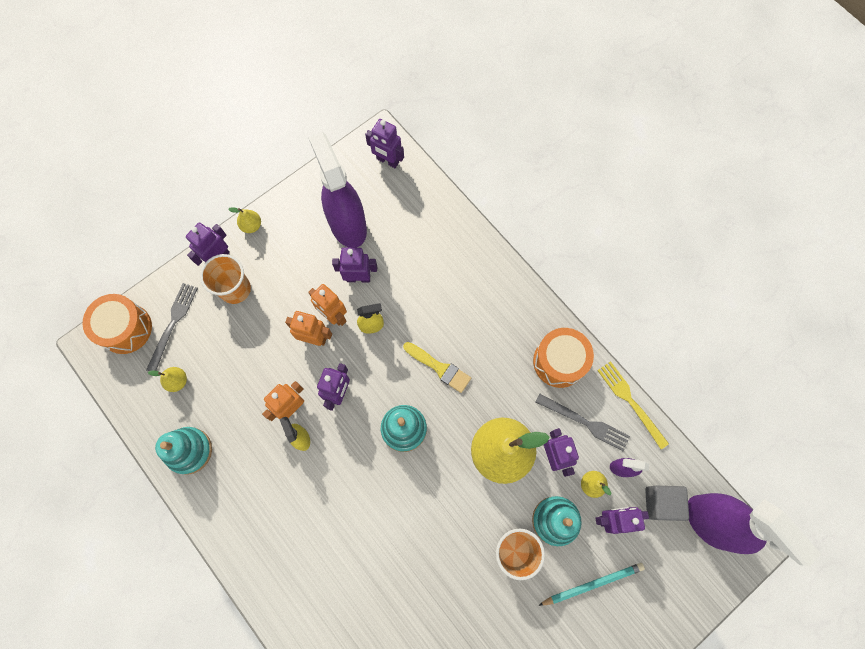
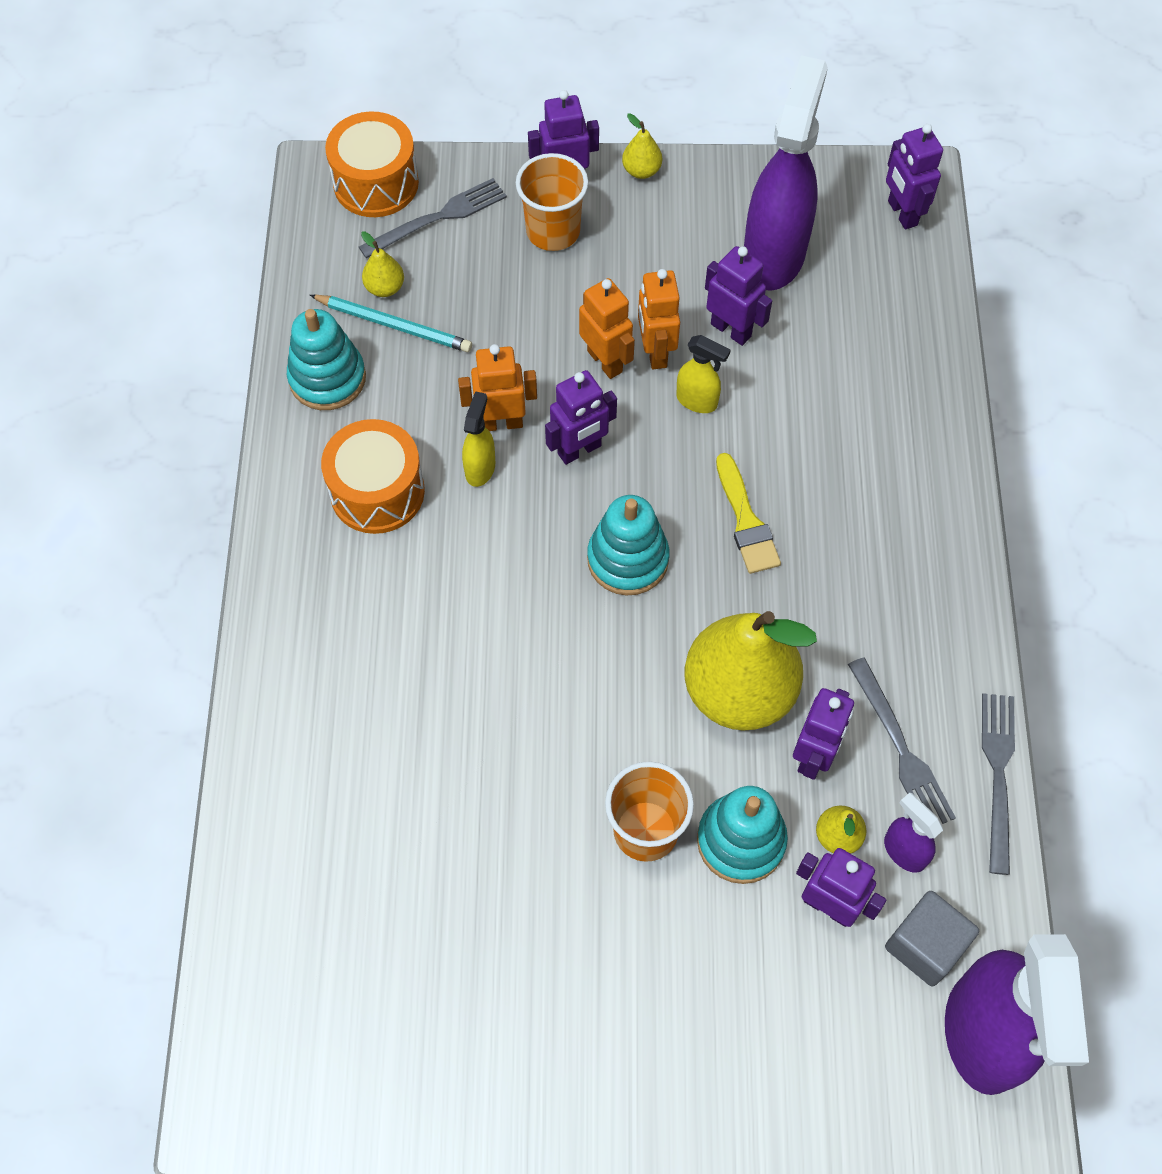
camera: 40 degrees right, 10 degrees down
(559, 361) = (932, 640): orange drum -> orange drum (377, 491)
(592, 583) = (723, 966): turquoise pencil -> turquoise pencil (394, 325)
(630, 401) = (998, 774): yellow fork -> grey fork

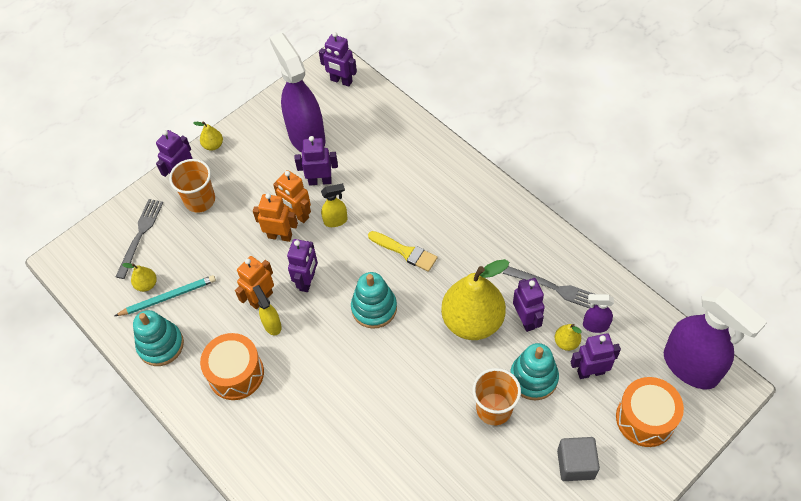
camera: 40 degrees left, 5 degrees down
(376, 183) = (94, 243): orange drum -> orange drum (645, 418)
(925, 945) = (638, 353): grey cube -> grey cube (575, 464)
(998, 774) = (597, 266): grey fork -> none

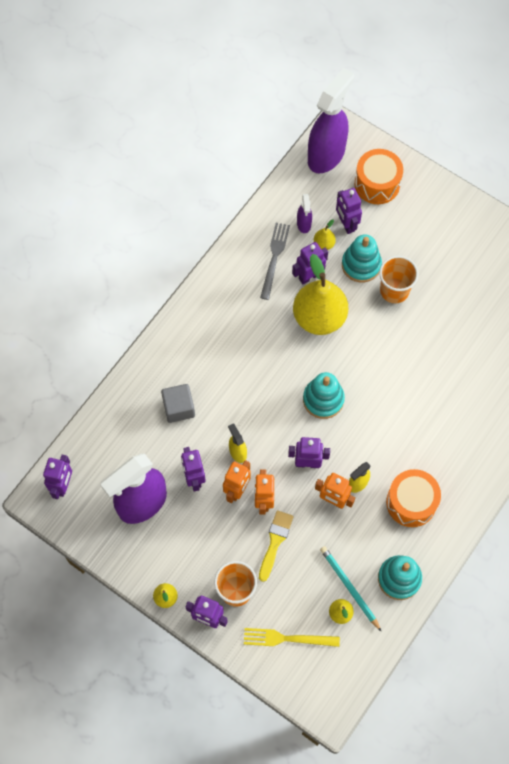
camera: 105 degrees left, 10 degrees up
(140, 235) = (287, 638): grey fork -> yellow fork
(405, 252) = (260, 384): yellow brush -> yellow brush (275, 542)
(575, 464) = (425, 228): grey cube -> grey cube (179, 408)

